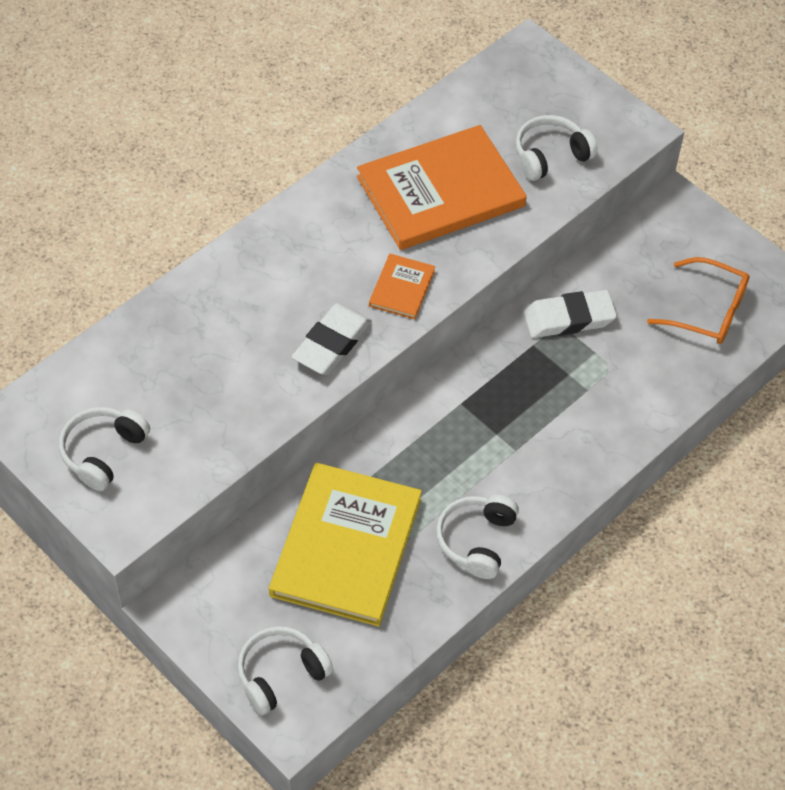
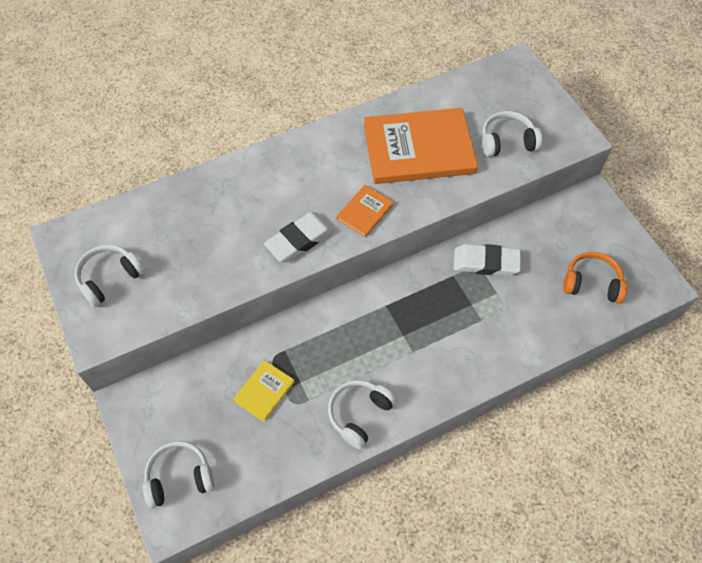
camera: 20 degrees right, 5 degrees up
(346, 546) = (264, 391): yellow book -> yellow book, size x0.45
(708, 311) = (591, 283): orange glasses -> orange headphones

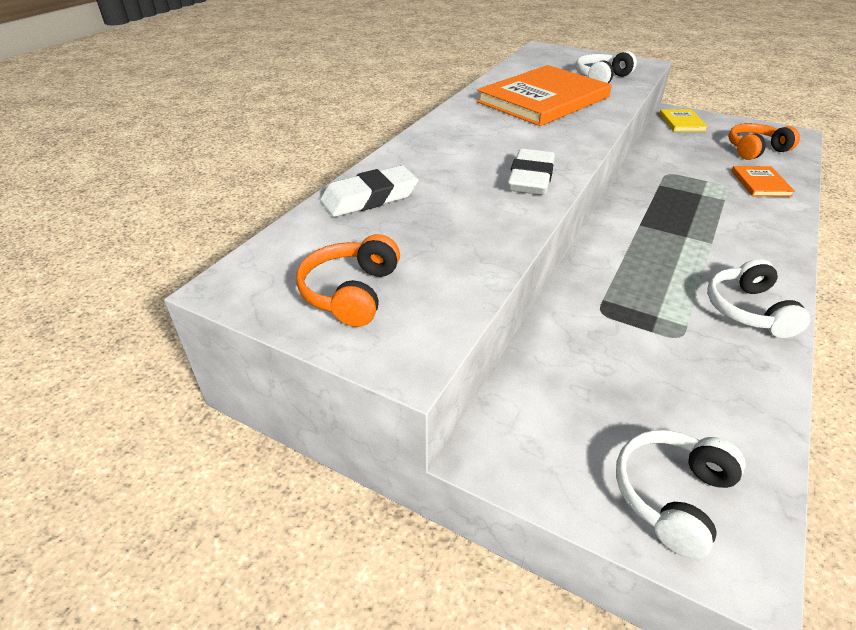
camera: 35 degrees left, 20 degrees down
(110, 278) = (351, 292): white headphones -> orange headphones
(264, 391) = (635, 344): yellow book -> yellow book (682, 122)
(365, 212) = (560, 142): orange book -> orange book (760, 183)
(486, 262) = (669, 168): white eraser -> white eraser (370, 198)

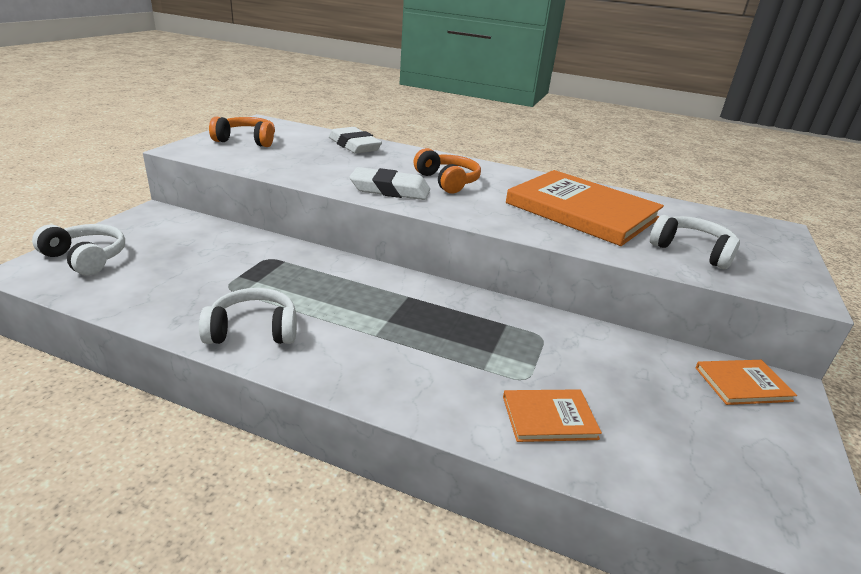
camera: 80 degrees right, 10 degrees down
(682, 122) = (742, 384): yellow book -> orange book
(755, 150) = (683, 447): orange headphones -> orange headphones (447, 181)

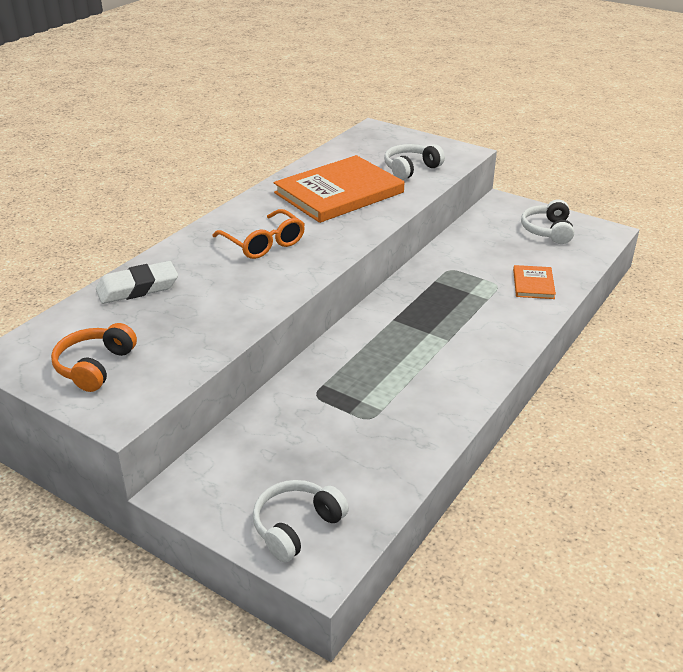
camera: 75 degrees left, 5 degrees up
(253, 330) = (441, 400): white headphones -> white headphones (548, 231)
(390, 190) = (282, 276): white eraser -> none
(447, 181) = (264, 243): orange headphones -> orange glasses
(742, 384) = (499, 213): orange book -> none

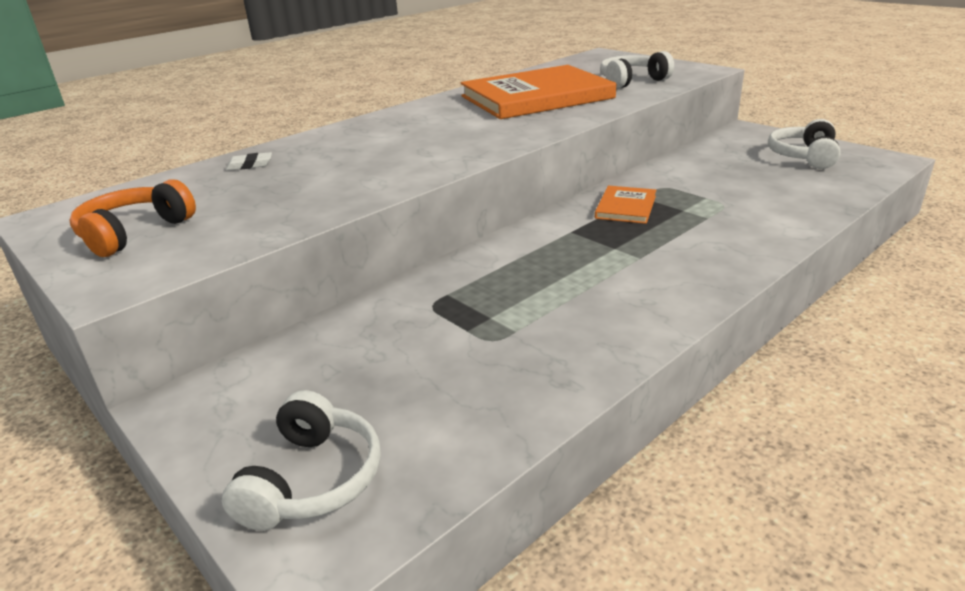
camera: 15 degrees right, 5 degrees down
(137, 288) = (250, 165): white eraser -> white eraser, size x0.46
(264, 243) = (423, 134): orange glasses -> none
(296, 527) = (312, 480): white headphones -> white headphones turned 135 degrees clockwise
(533, 284) = (775, 206): orange book -> orange book (625, 207)

